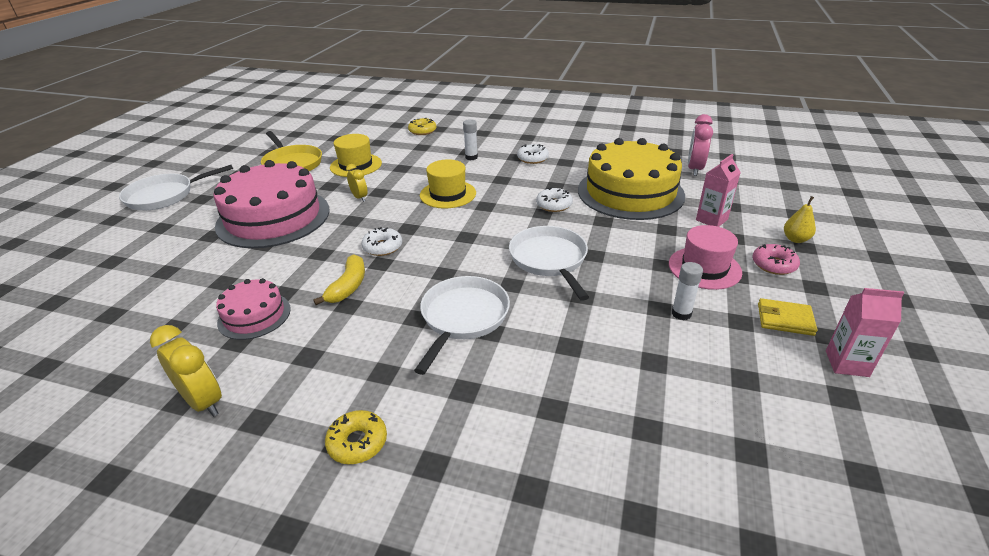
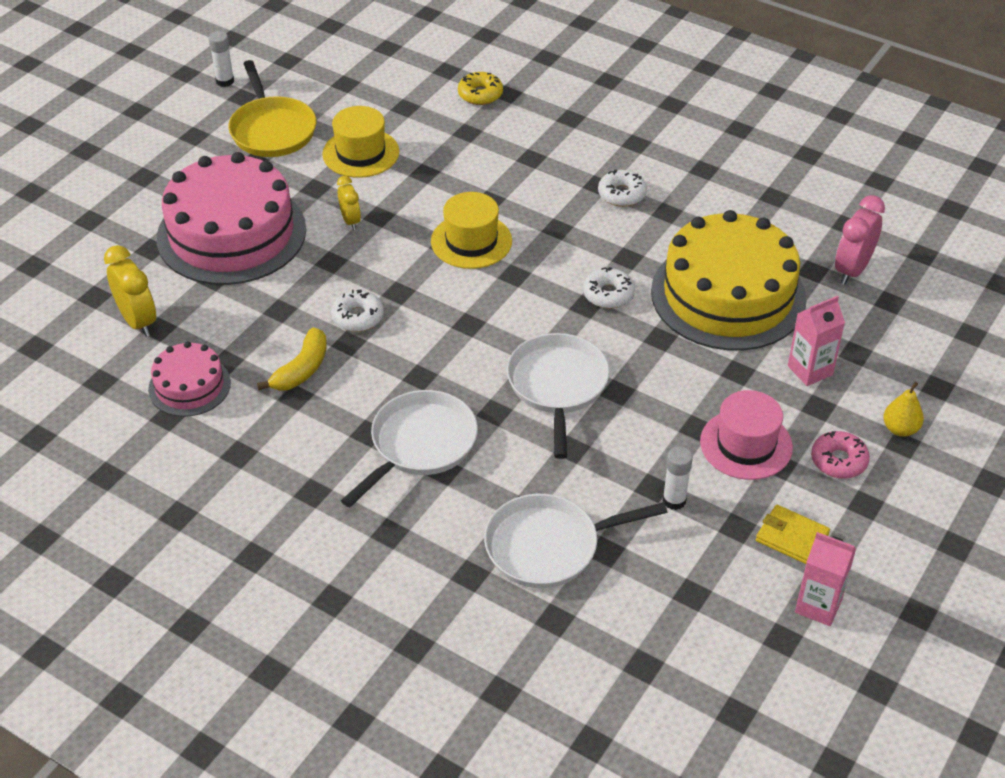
camera: 15 degrees right, 10 degrees up
(164, 196) = (96, 160): white pan -> white pan (549, 546)
(203, 402) = (128, 481): yellow clock -> yellow clock (138, 321)
(357, 442) = (268, 561): yellow donut -> none
(471, 157) = (532, 172): white glue stick -> white glue stick (225, 81)

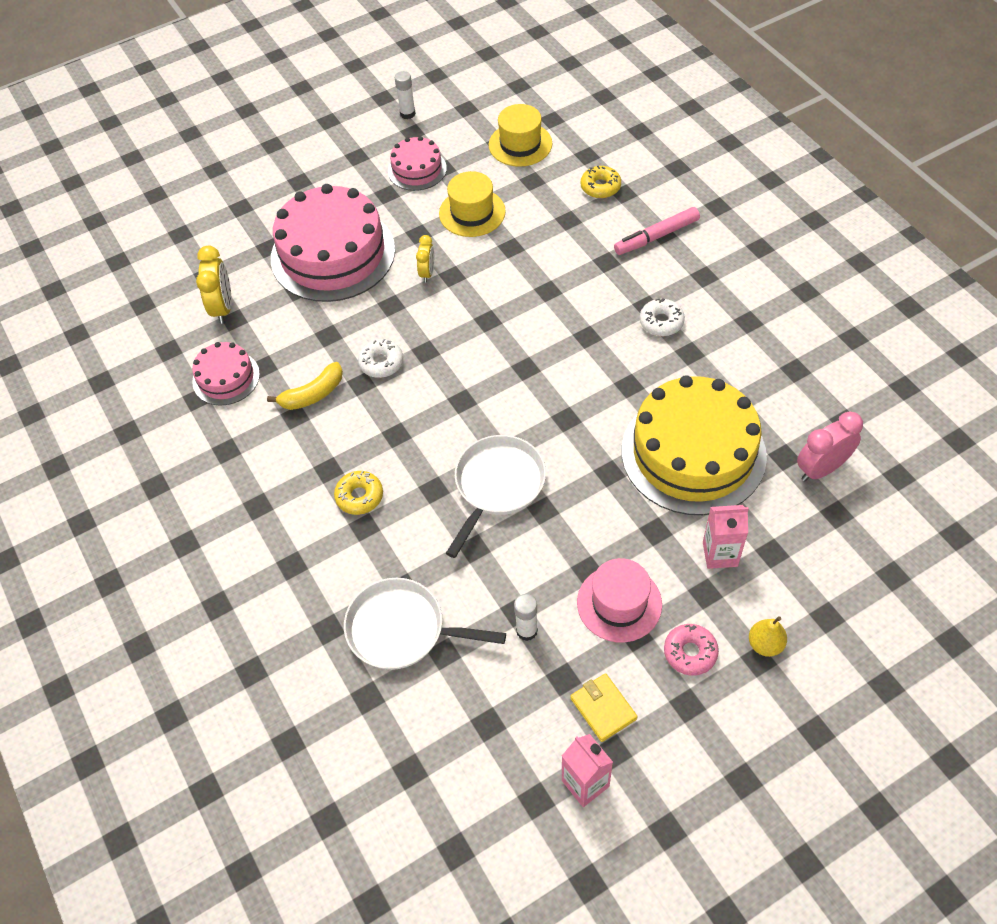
camera: 30 degrees right, 10 degrees up
(272, 130) = (417, 169): yellow pan -> pink cake
(420, 445) = (359, 496): white pan -> yellow donut
(471, 241) = (510, 324): yellow hat -> yellow hat (520, 144)
(566, 122) = (656, 236): none -> pink marker
(608, 294) = (591, 415): white donut -> none

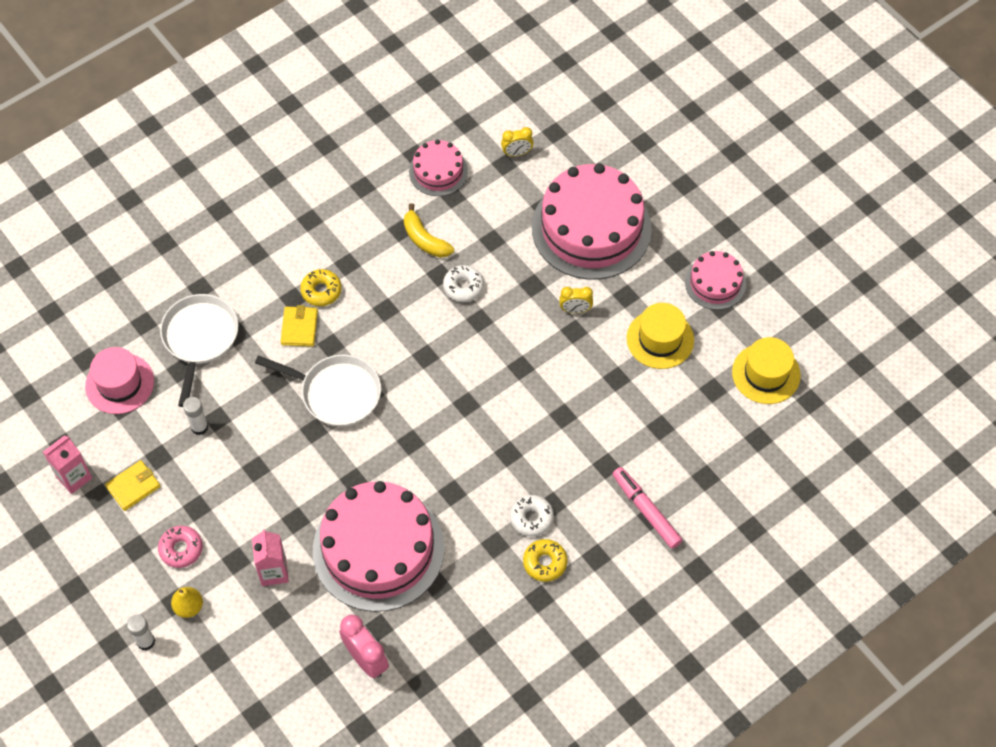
camera: 80 degrees right, 5 degrees up
(223, 308) = (517, 153): yellow clock -> yellow clock, size x0.61
(405, 520) = (299, 328): none -> yellow wallet
(407, 114) = (797, 264): white glue stick -> white glue stick (146, 641)
(600, 187) = (712, 454): yellow donut -> yellow donut (545, 563)
(619, 603) = (225, 494): pink hat -> pink hat (119, 383)
(693, 453) = (378, 549): yellow cake -> pink cake

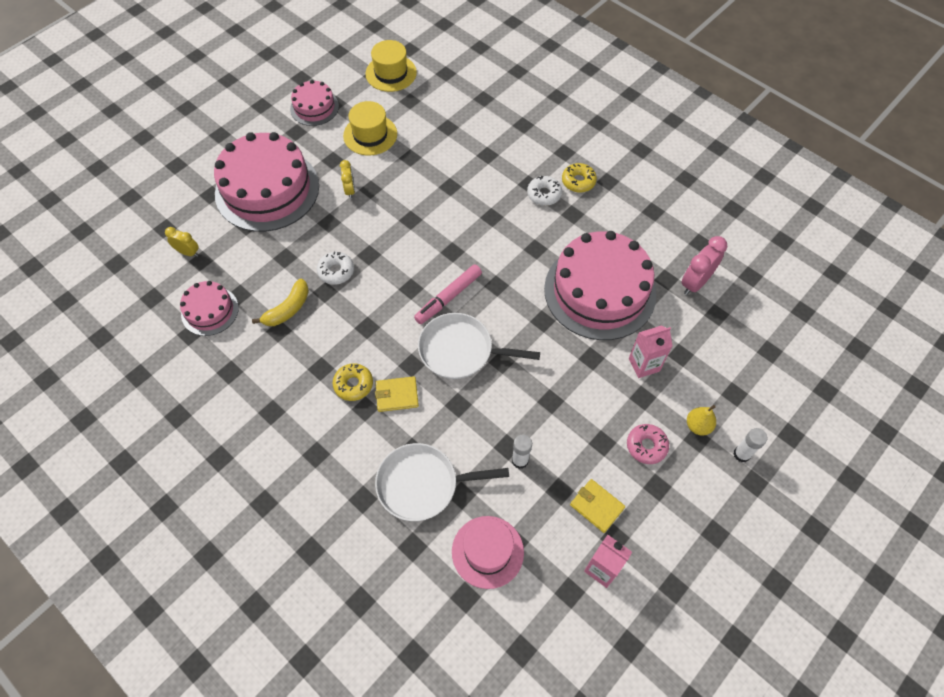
camera: 100 degrees left, 0 degrees up
(336, 393) = (460, 350): white pan -> white pan turned 90 degrees counterclockwise
(517, 153) = (188, 252): yellow clock -> yellow clock turned 45 degrees counterclockwise
(646, 510) = (519, 128): pink marker -> pink marker (448, 297)

